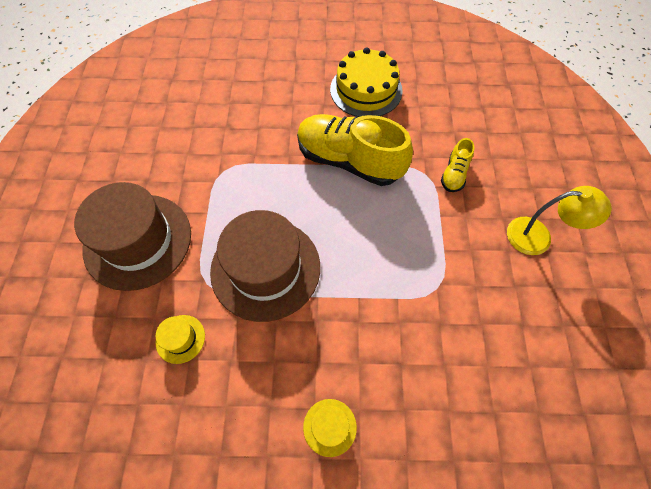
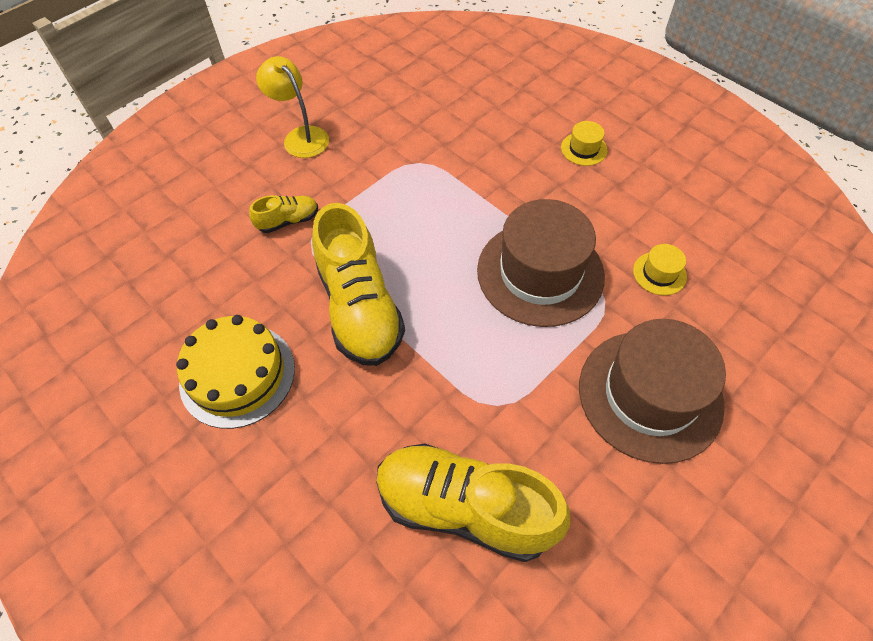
camera: 135 degrees left, 5 degrees down
(201, 119) = (464, 508): none -> yellow shoe

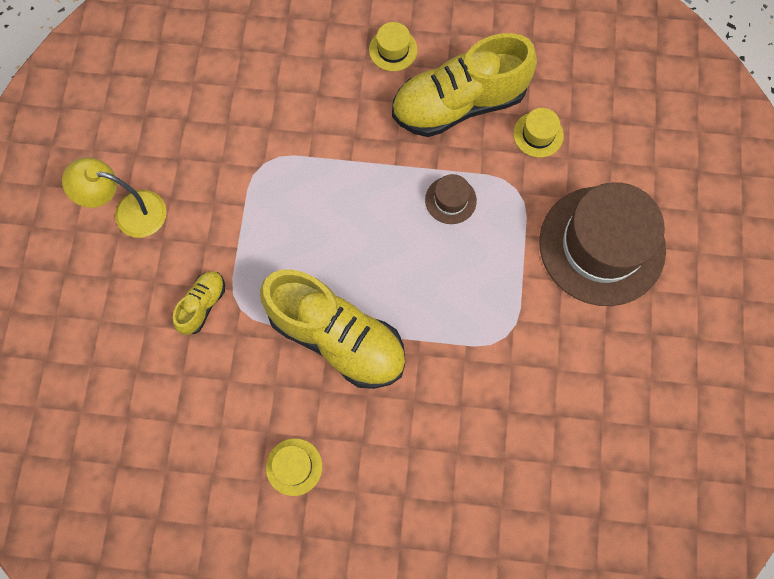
camera: 40 degrees left, 15 degrees up
(237, 374) = (294, 467): yellow cake -> yellow hat
(464, 508) = (544, 428): yellow shoe -> yellow shoe (458, 104)
(540, 273) = (450, 200): brown hat -> brown hat, size x0.42

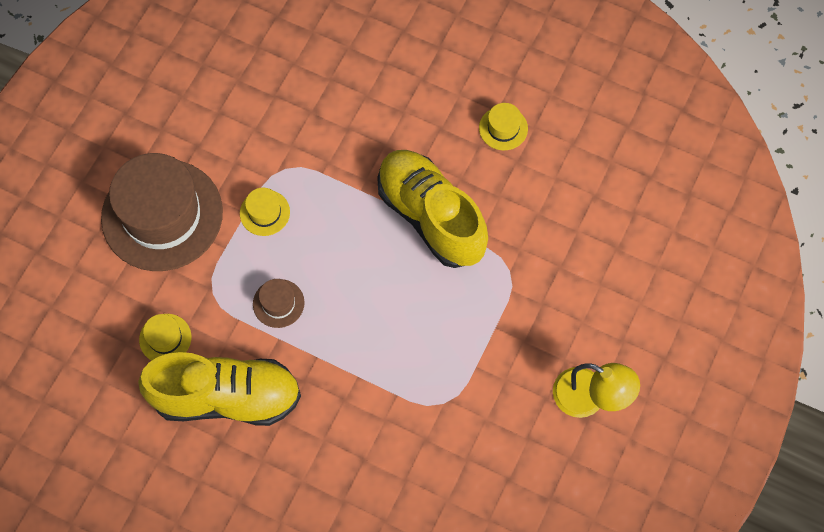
camera: 160 degrees left, 5 degrees down
(202, 305) = (542, 285): yellow shoe -> none
(393, 50) = (266, 483): yellow hat -> yellow hat (264, 212)

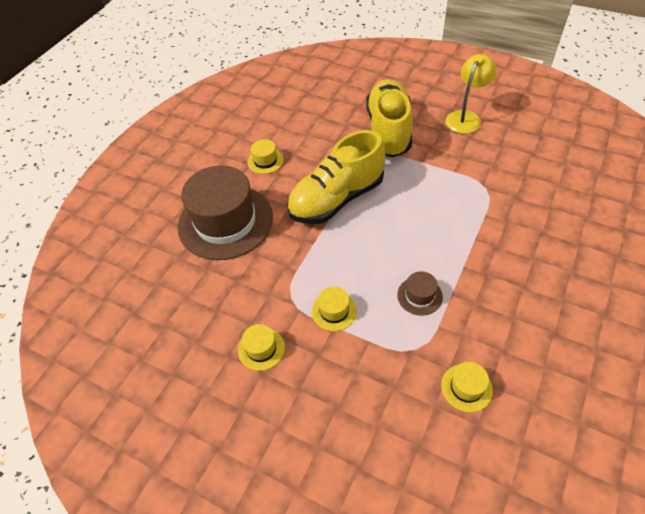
camera: 85 degrees left, 15 degrees down
(162, 215) = (337, 400): brown hat -> brown hat (225, 221)
(224, 142) = (261, 349): none -> yellow hat
(227, 397) = (513, 330): yellow shoe -> yellow shoe (388, 130)

